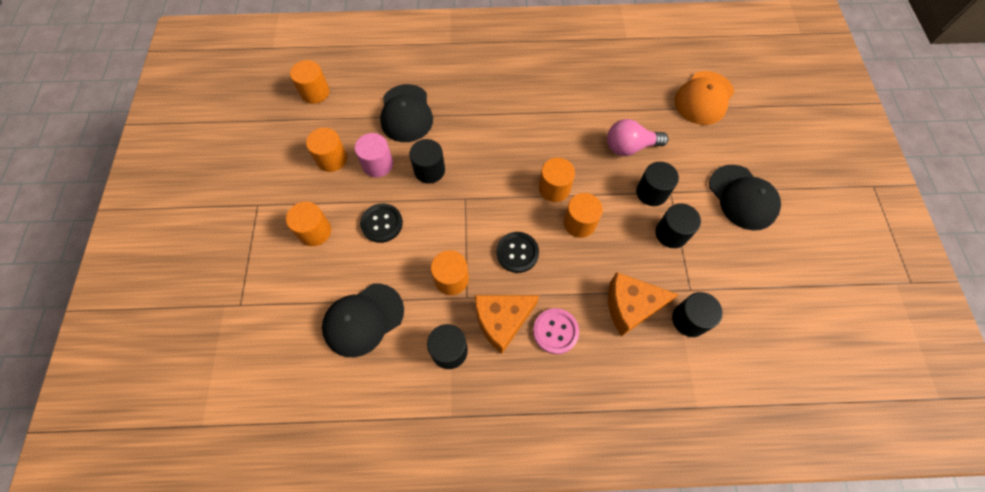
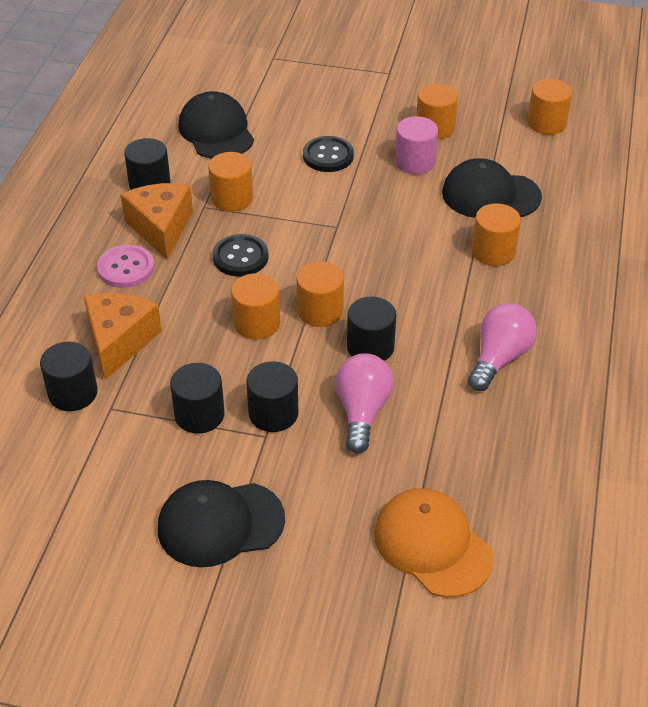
camera: 105 degrees right, 20 degrees down
(315, 231) = (338, 108): orange cylinder -> orange cylinder (493, 251)
(429, 170) = (391, 203): black cylinder -> black cylinder (370, 347)
(559, 88) = (499, 358): none -> pink light bulb

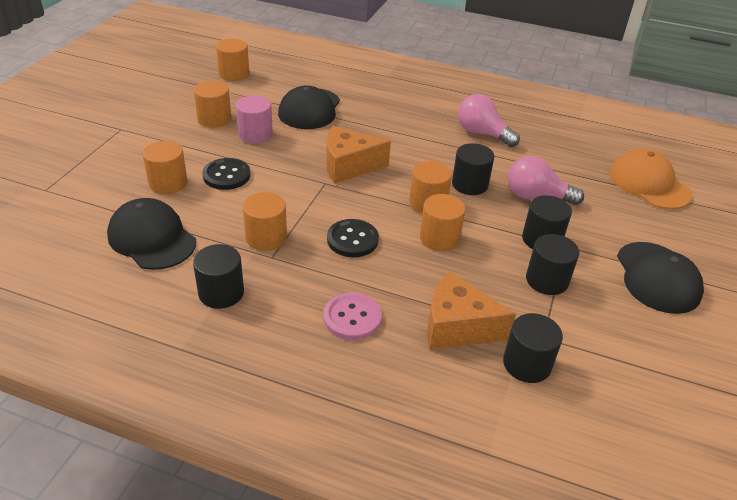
camera: 85 degrees left, 5 degrees down
(161, 228) = (296, 288): orange cheese -> orange cheese (348, 166)
(216, 131) = (152, 238): black cap -> black cap turned 60 degrees clockwise
(432, 545) = (649, 184): orange cap -> orange cap turned 90 degrees clockwise
(493, 251) = (373, 118): orange cylinder -> orange cylinder (168, 183)

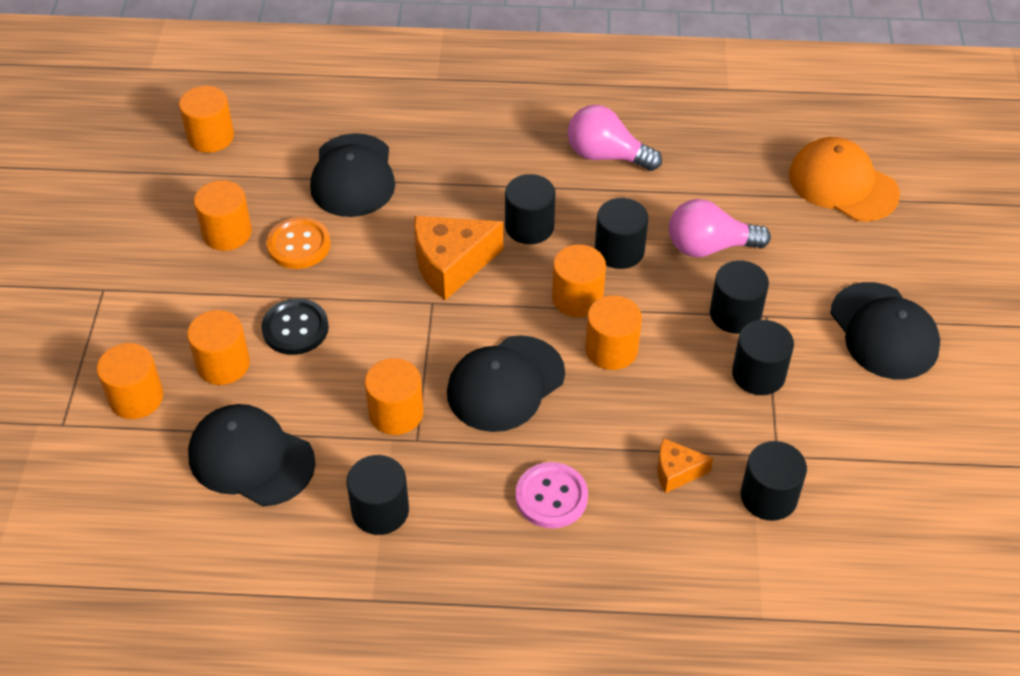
camera: 15 degrees left, 10 degrees up
(101, 187) = (136, 397): none -> orange cylinder
(255, 134) = (299, 245): pink cylinder -> orange button
(352, 240) = (505, 384): black button -> black cap
(412, 158) = (529, 226): none -> black cylinder
(457, 327) = (676, 472): orange cheese -> orange cheese, size x0.54

